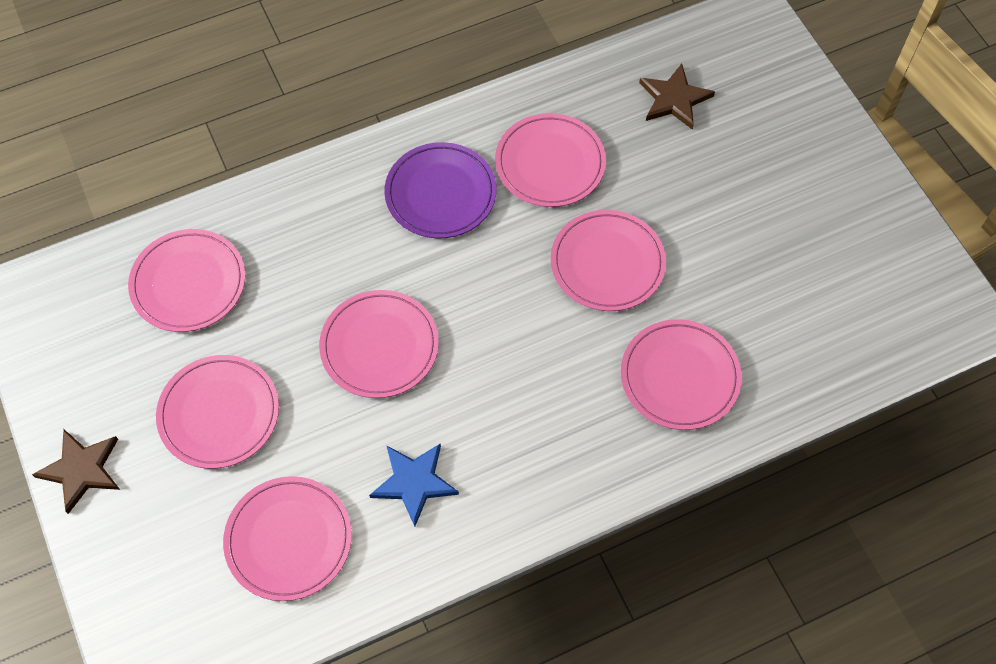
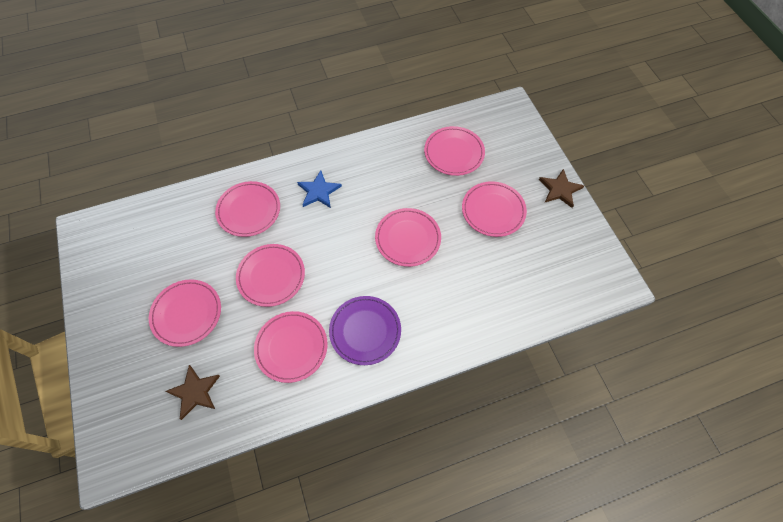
camera: 175 degrees left, 0 degrees up
(188, 283) = (519, 284): pink plate -> pink plate (187, 313)
(414, 482) = (393, 172): blue star -> blue star (319, 191)

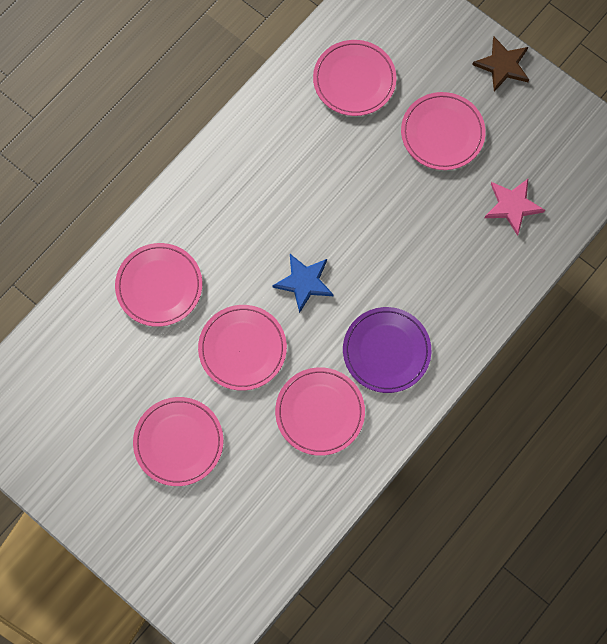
camera: 30 degrees left, 10 degrees up
(195, 392) = (251, 515): brown star -> none
(319, 191) = (225, 217): blue star -> blue star (304, 282)
(408, 238) = (367, 220): pink plate -> none
(515, 281) = (512, 206): none -> pink star

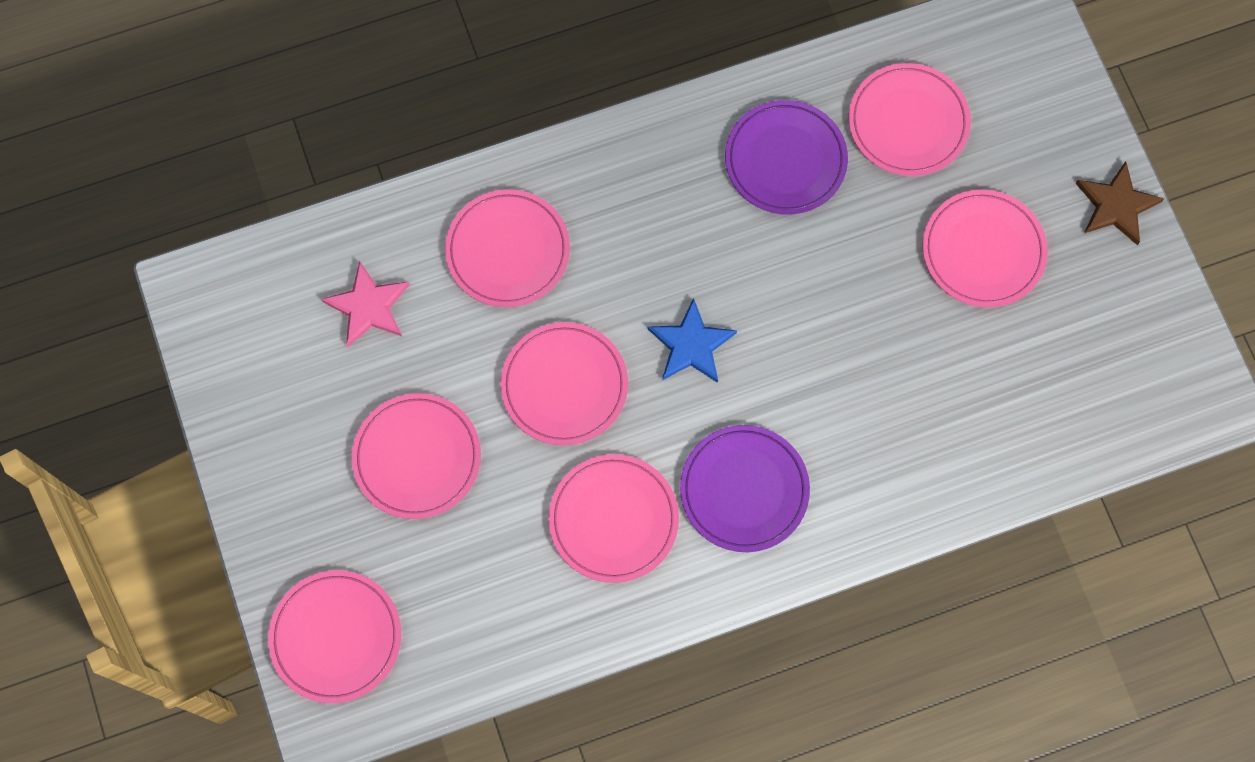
camera: 30 degrees right, 0 degrees up
(194, 578) = (336, 637): none -> pink plate
(295, 141) = (785, 160): none -> purple plate
(512, 206) = (1020, 394): pink star -> pink star (368, 306)

